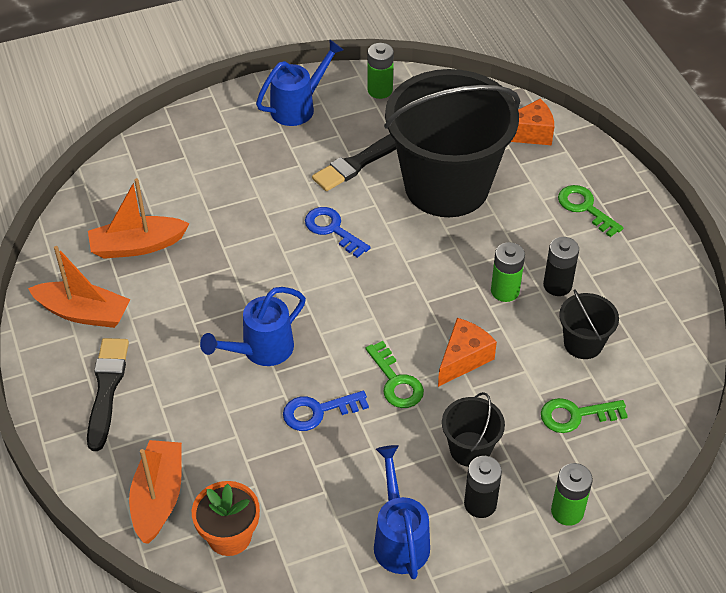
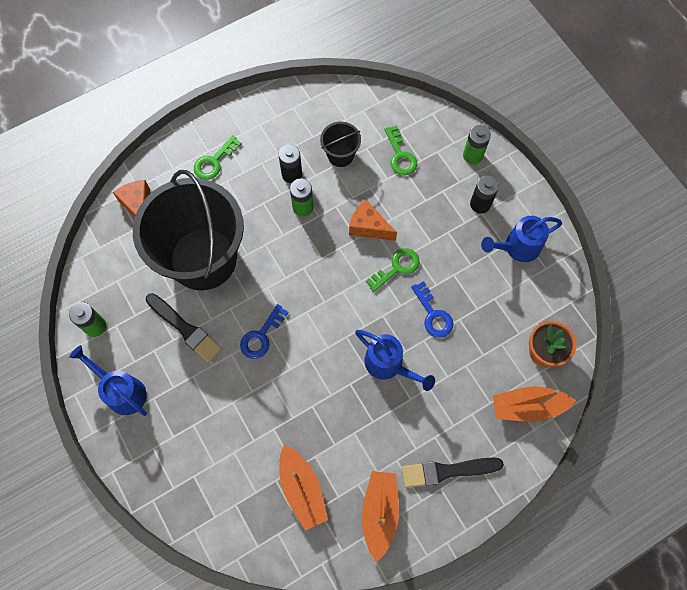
camera: 100 degrees left, 20 degrees up
(470, 449) = (441, 215): black bucket -> none

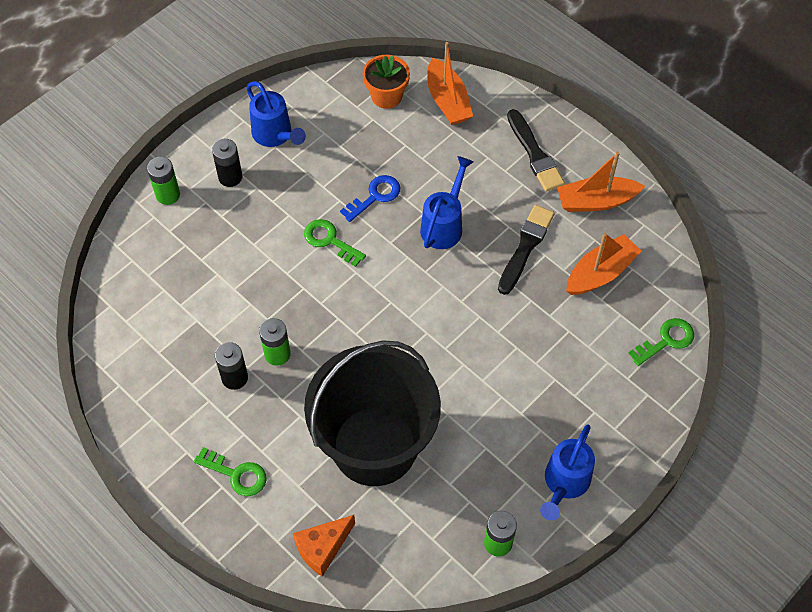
camera: 105 degrees left, 10 degrees down
(184, 328) = (468, 439): black brush -> black brush (525, 247)
(261, 336) = (451, 355): blue key -> none
(340, 155) = (196, 330): black bucket -> none
(368, 227) = (286, 279): orange cheese -> none
(400, 155) = (183, 267): green key -> green key (666, 340)

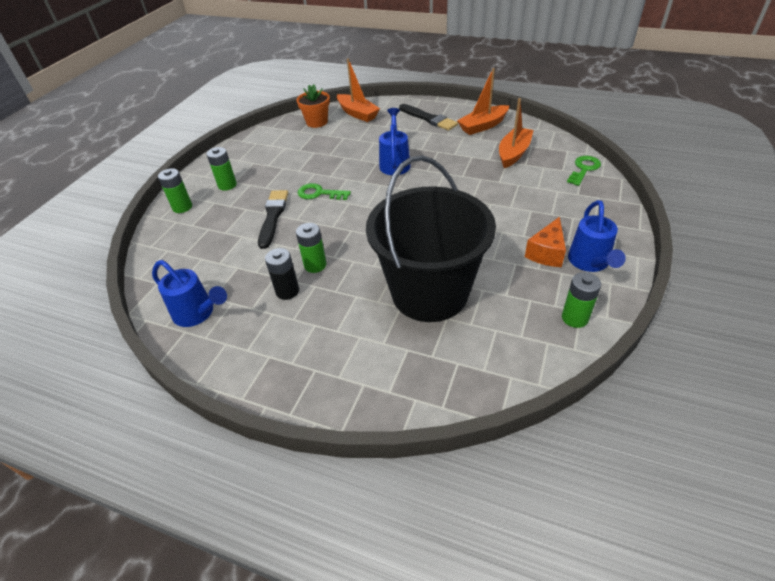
camera: 20 degrees left, 15 degrees down
(230, 177) = (227, 185): black battery -> green battery
(236, 474) = (323, 355): green key -> none
(275, 135) = (250, 157): blue watering can -> blue watering can (197, 313)
(322, 548) = (433, 380): orange cheese -> orange cheese (546, 253)
(375, 196) = (338, 164): blue key -> none
(525, 247) = (456, 157): black brush -> black brush (273, 217)

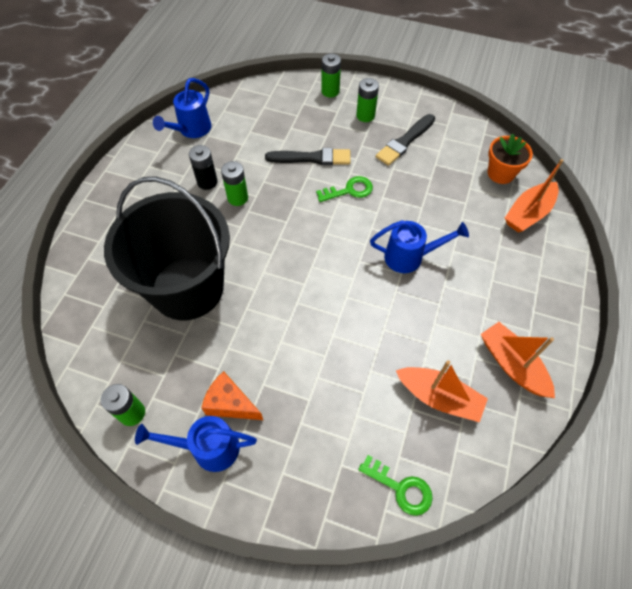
camera: 85 degrees right, 15 degrees up
(319, 193) = (349, 190): green key -> green key turned 60 degrees clockwise
(428, 118) = (525, 295): black brush -> black brush (405, 141)

